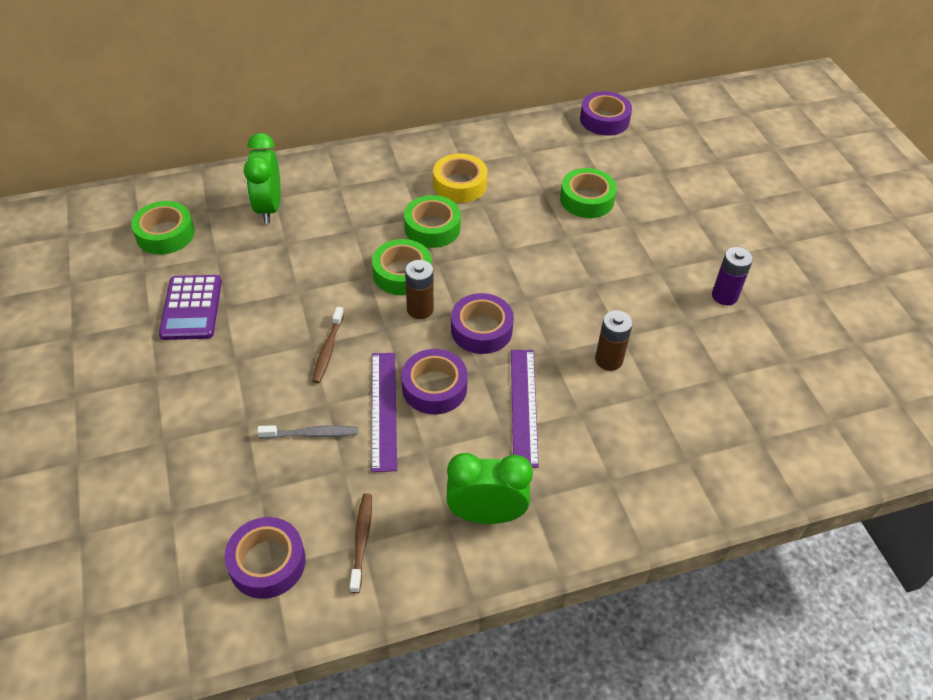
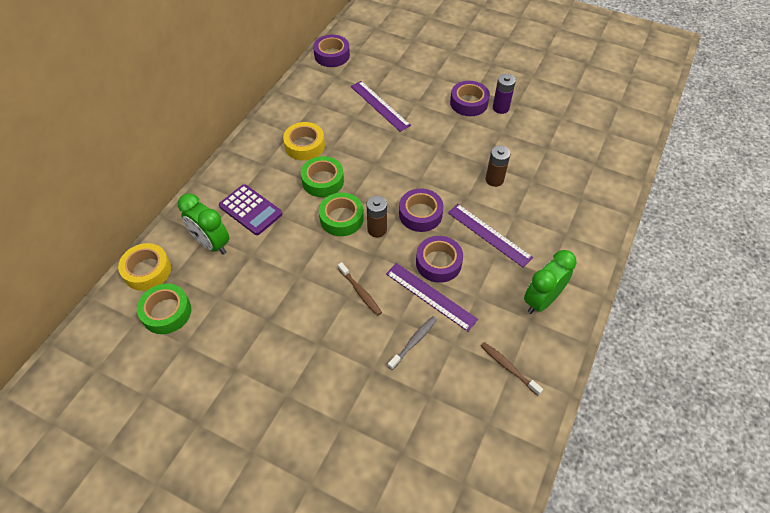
camera: 45 degrees left, 5 degrees up
(191, 308) = (250, 339): purple calculator -> purple calculator (250, 210)
(196, 191) = (147, 270): none -> yellow tape
(267, 562) = (483, 424): purple tape -> purple tape (468, 103)
(587, 199) = (379, 105): green tape -> purple ruler

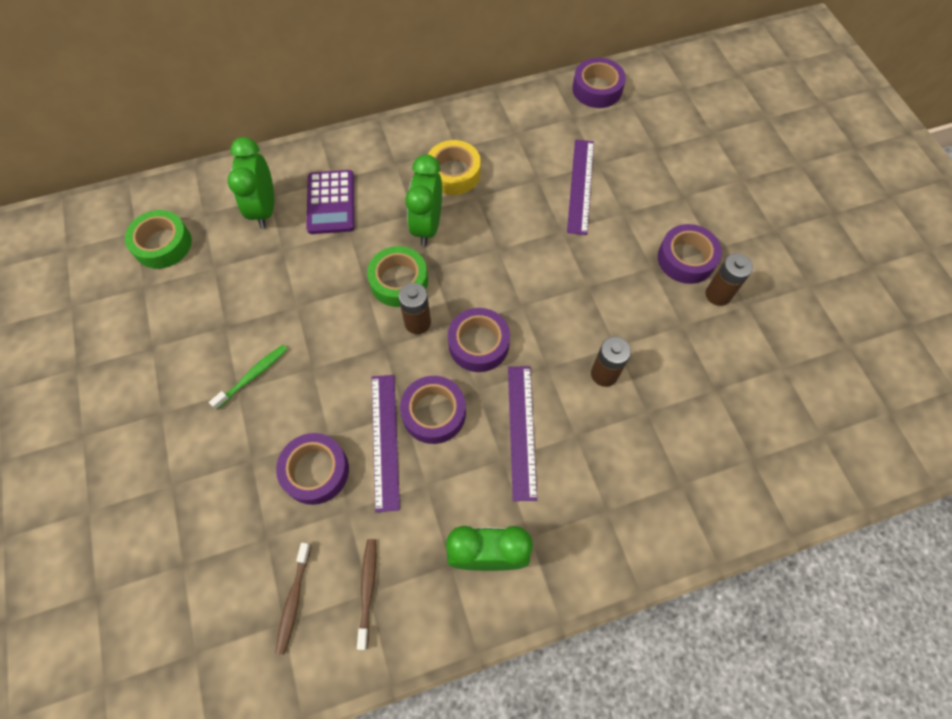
camera: 45 degrees right, 10 degrees up
(147, 270) = (191, 191): yellow tape -> none
(318, 329) = (253, 376): none -> green toothbrush
(323, 181) = (427, 226): green tape -> green clock
(360, 292) = (328, 373): brown toothbrush -> brown toothbrush (294, 600)
(414, 342) = (315, 471): grey toothbrush -> purple tape
(500, 108) = (718, 294): purple battery -> brown battery

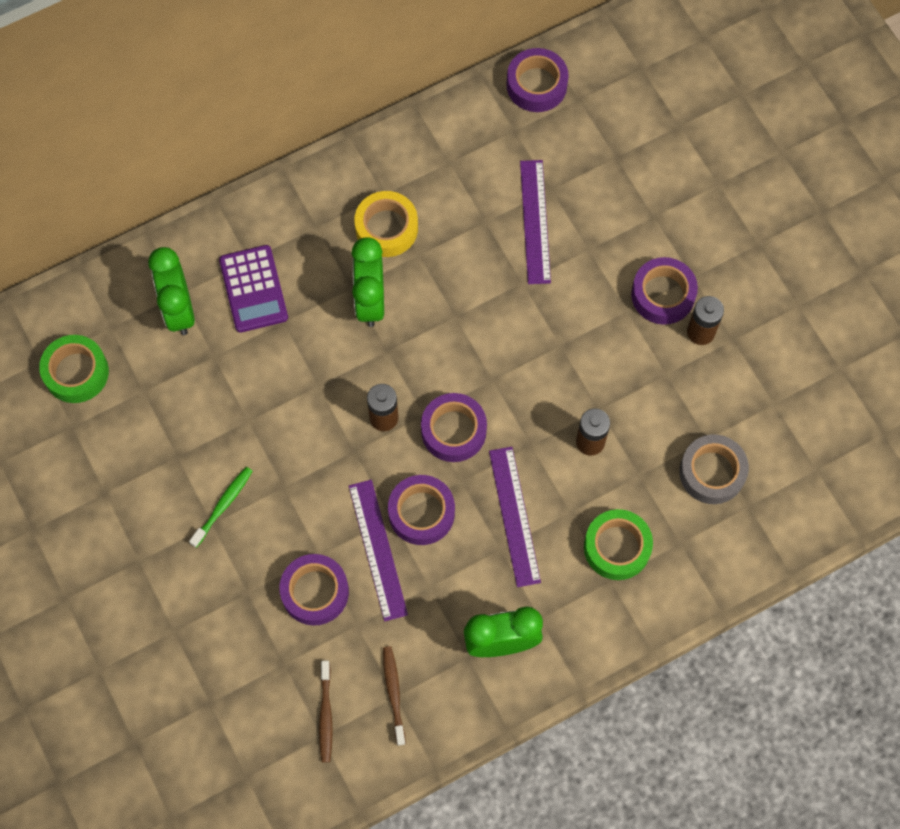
camera: 10 degrees left, 5 degrees up
(399, 281) = (353, 373): green tape -> green tape (617, 547)
(719, 421) = (712, 472): none -> grey tape

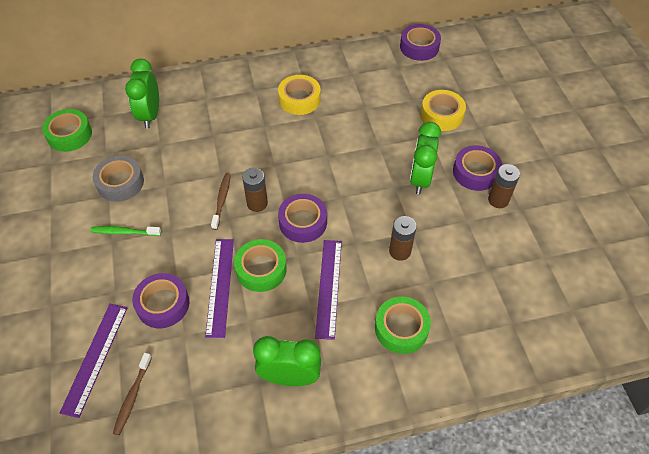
camera: 15 degrees right, 15 degrees down
(223, 505) = (124, 232): green toothbrush -> green toothbrush turned 135 degrees counterclockwise
(253, 289) = (202, 114): purple calculator -> none
(370, 301) = (274, 135): green clock -> green clock (420, 179)
(393, 693) = (191, 394): brown toothbrush -> brown toothbrush (222, 200)
(421, 513) = (261, 269): purple tape -> green tape
(535, 221) = (398, 114): purple ruler -> purple ruler (95, 358)
(597, 207) = (441, 115): none -> yellow tape
(712, 472) = (488, 293): grey tape -> grey tape (120, 183)

